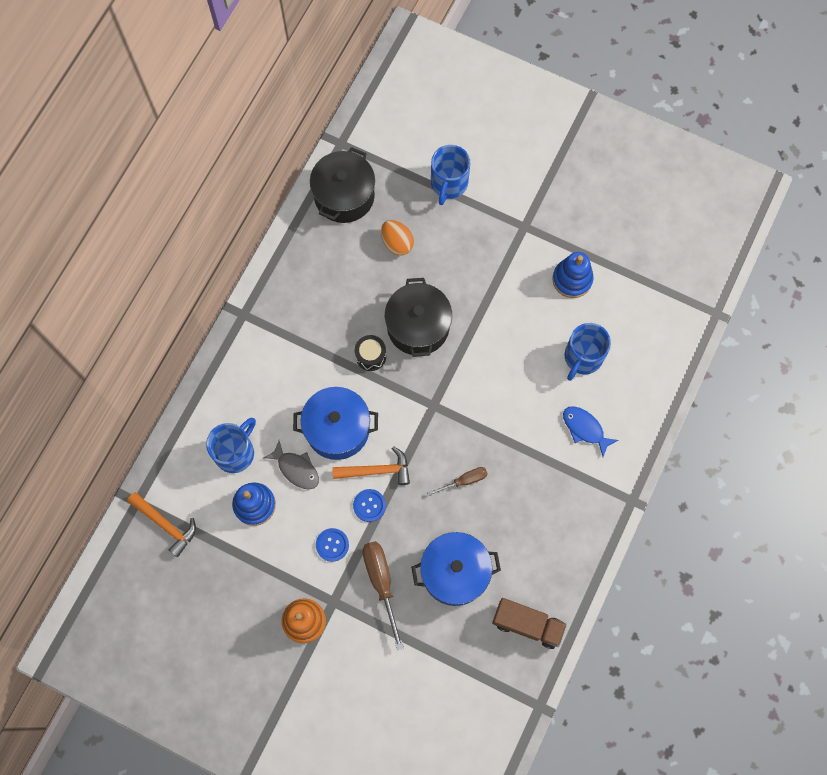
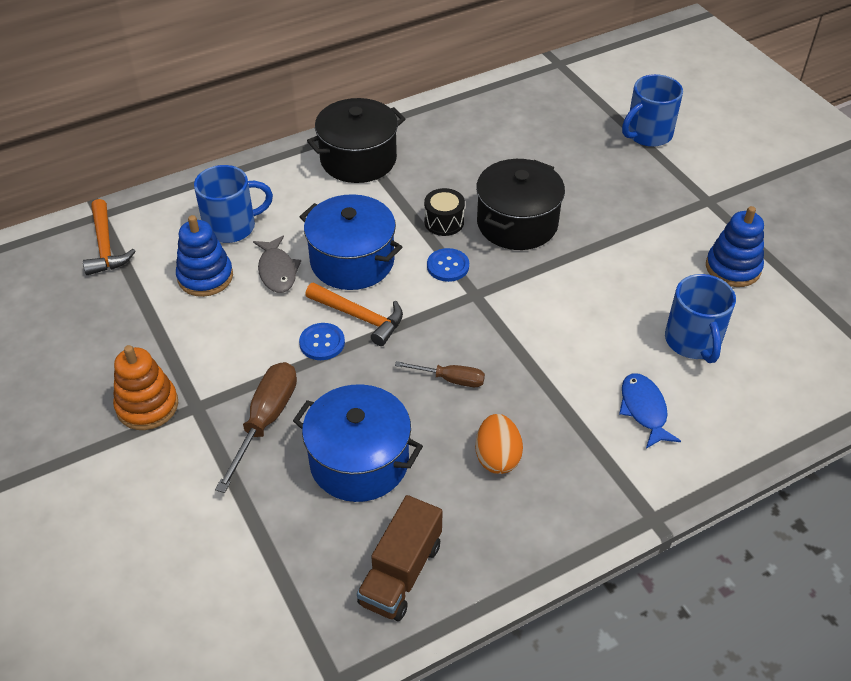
camera: 35 degrees right, 25 degrees down
(332, 545) = (248, 355): blue button -> blue button (448, 266)
(344, 196) = (528, 98): black pot -> black pot (358, 159)
(397, 243) = (552, 152): orange egg -> orange egg (497, 457)
(527, 624) = (401, 573): brown truck -> brown truck turned 60 degrees clockwise
(582, 357) = (693, 341): blue mug -> blue mug turned 75 degrees counterclockwise

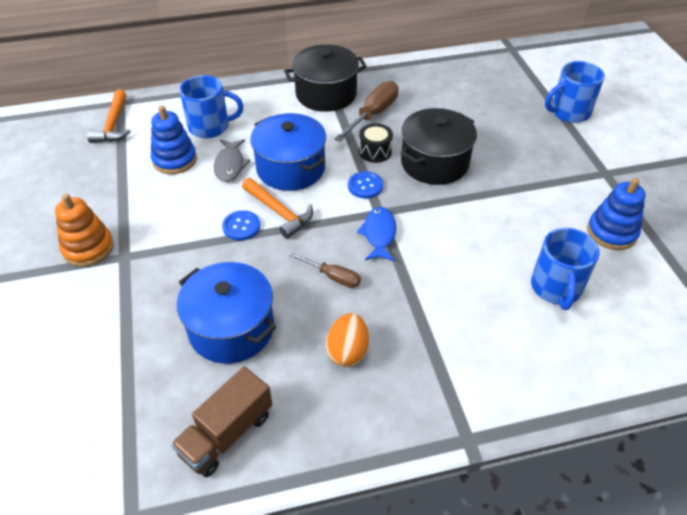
camera: 15 degrees right, 0 degrees up
(265, 420) = (171, 279): brown screwdriver -> brown screwdriver (373, 114)
(644, 410) = (492, 338): blue fish -> blue fish (379, 234)

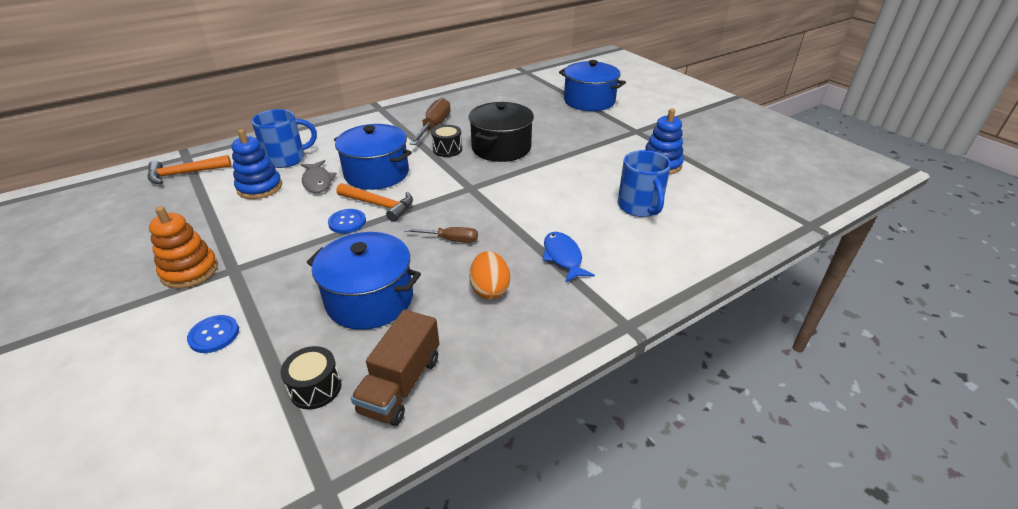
camera: 20 degrees left, 10 degrees down
(113, 125) = (184, 174): orange hammer -> orange hammer turned 90 degrees clockwise
(154, 412) = (315, 388): none -> black drum
(326, 94) = (386, 120): black pot -> none
(365, 186) = (450, 173): blue button -> blue button (214, 335)
(379, 234) = (477, 202): blue fish -> blue fish (563, 257)
(568, 112) = (589, 101): blue mug -> blue pot

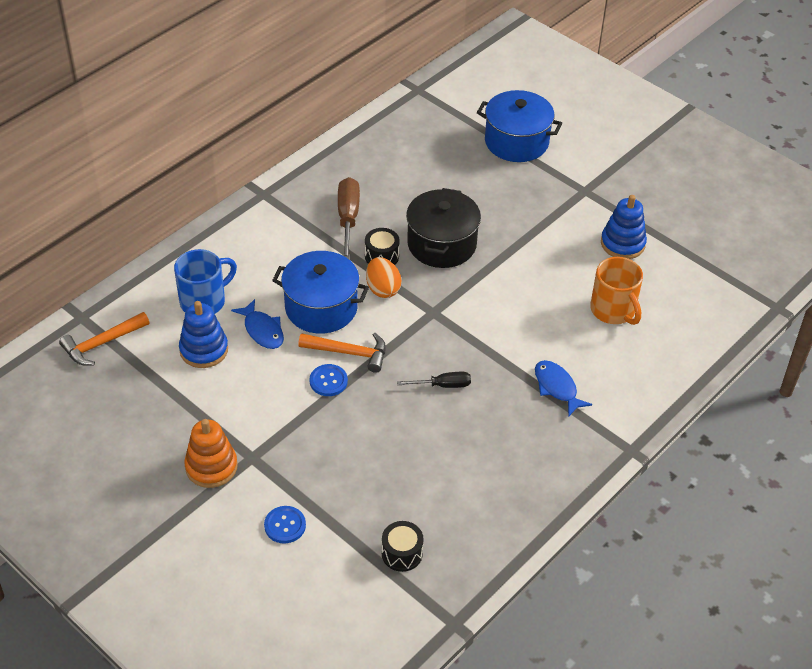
camera: 15 degrees left, 10 degrees up
(317, 181) = (262, 330): grey fish -> blue fish
(370, 299) = (401, 465): blue pot -> none
(401, 384) = (468, 537): brown truck -> none
(451, 240) = (443, 385): brown screwdriver -> black screwdriver
(489, 289) = (503, 435): orange egg -> orange egg (382, 289)
(640, 207) = (613, 310): blue mug -> orange mug

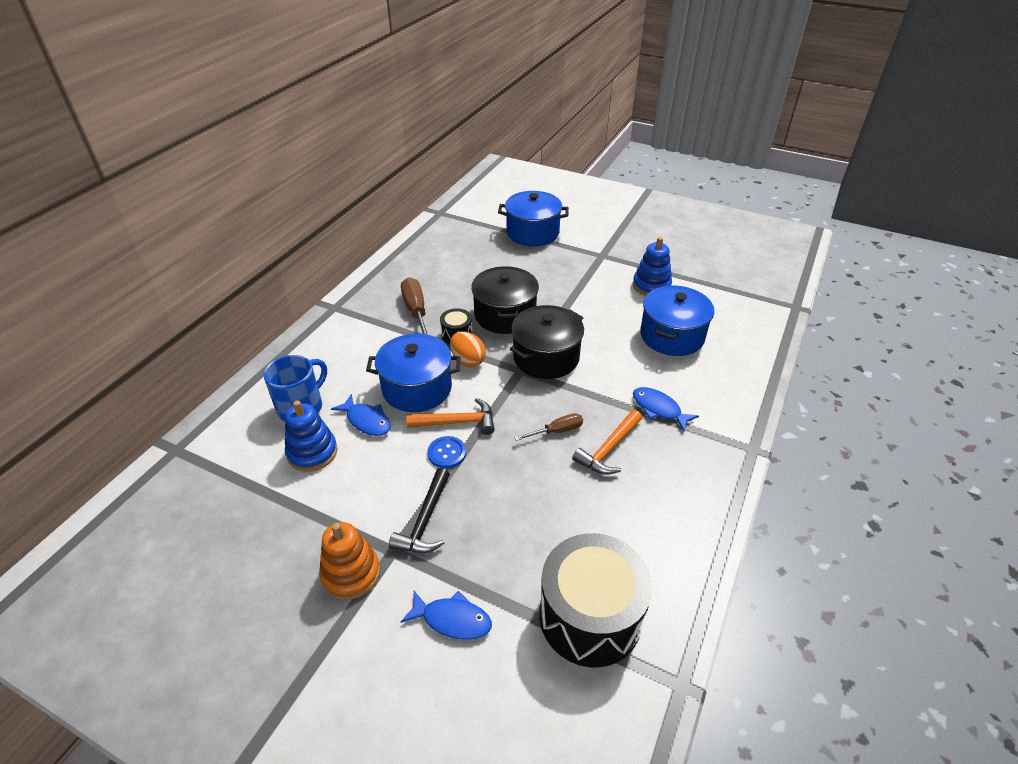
camera: 15 degrees left, 5 degrees down
(102, 343) = (202, 471): orange hammer -> orange hammer (609, 449)
(285, 525) = (452, 619): blue button -> blue fish
(288, 439) = (425, 521): none -> black hammer
(402, 553) = (590, 616): black drum -> black drum, size x2.22
(443, 385) = (557, 431): black screwdriver -> brown screwdriver
(465, 304) = (546, 357): none -> black pot
(613, 310) = (672, 336): orange mug -> blue pot

